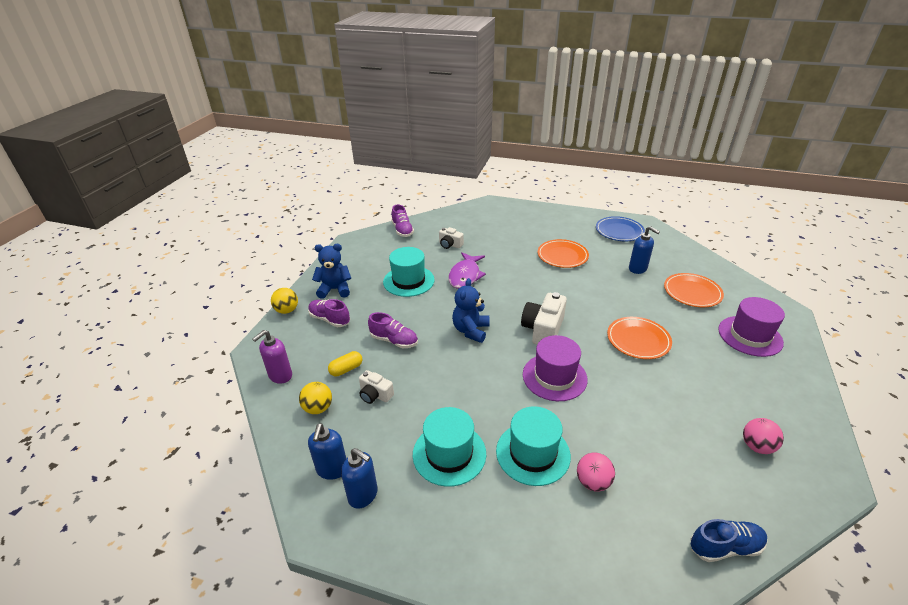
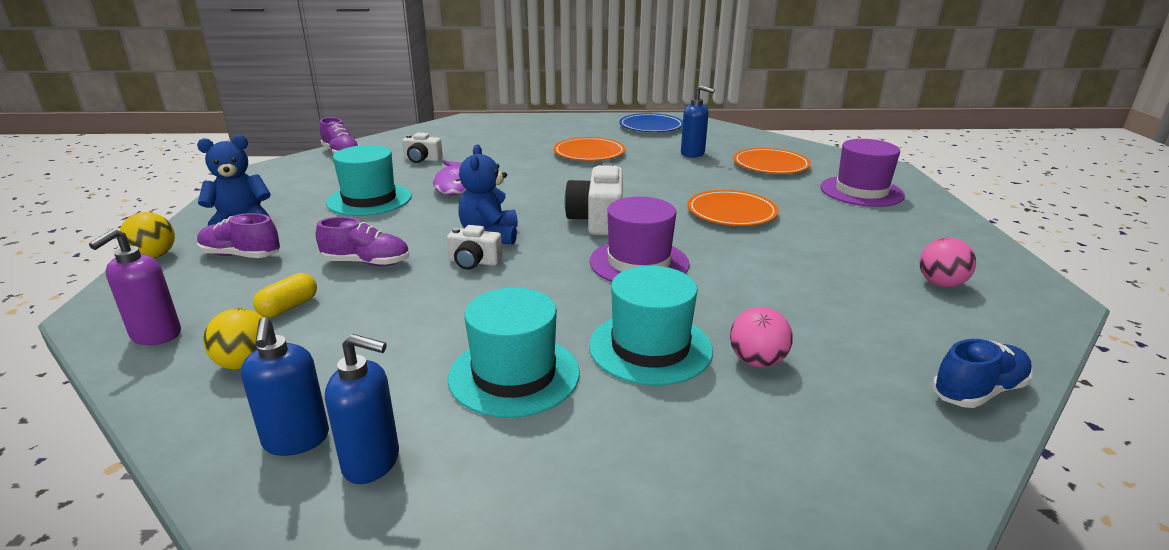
camera: 20 degrees left, 10 degrees down
(375, 395) = (353, 328): white camera -> white camera (474, 262)

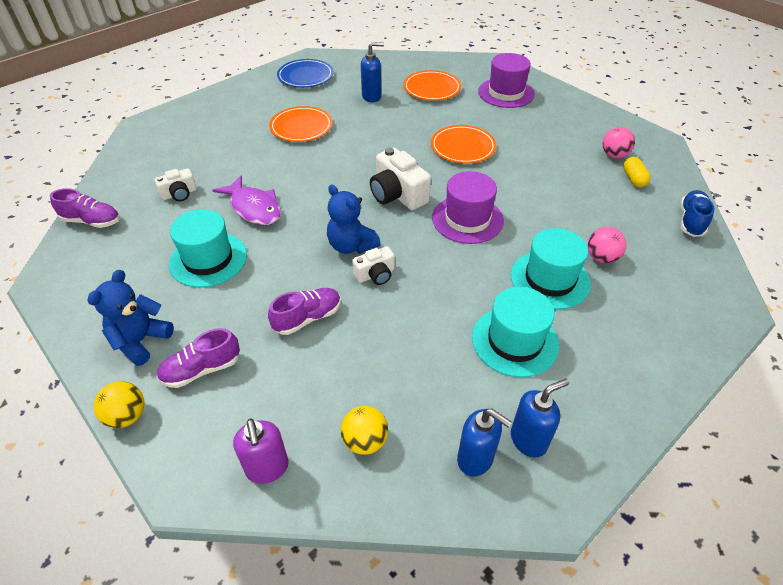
camera: 40 degrees left, 20 degrees up
(289, 307) = (318, 385): yellow capsule -> yellow capsule (633, 179)

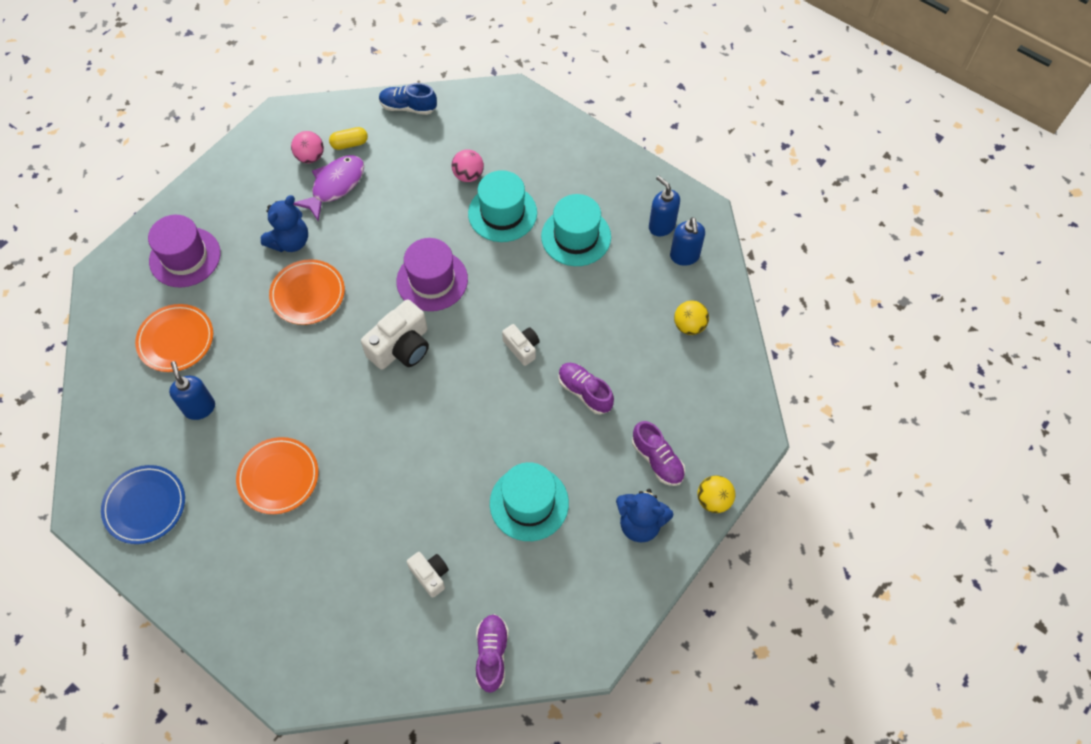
camera: 100 degrees left, 15 degrees up
(254, 208) = (444, 484): purple fish -> purple fish (335, 186)
(267, 468) = (727, 384): purple soap dispenser -> none
(351, 246) = (487, 375): blue teddy bear -> blue teddy bear (290, 241)
(475, 459) = (684, 256): blue soap dispenser -> blue soap dispenser turned 150 degrees clockwise

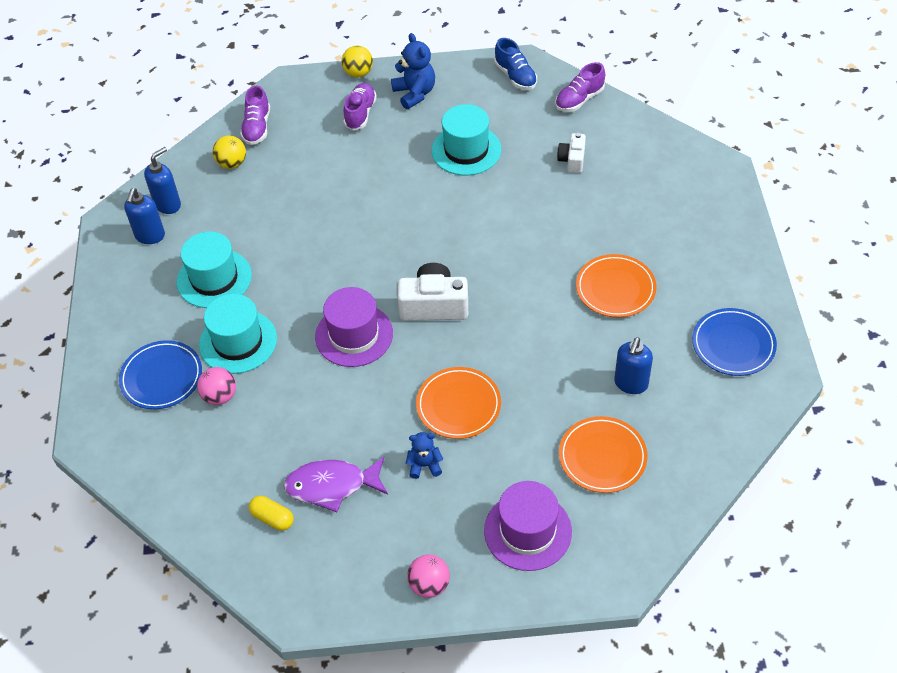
camera: 130 degrees left, 10 degrees down
(290, 241) = (424, 465): blue teddy bear -> blue teddy bear, size x0.62
(310, 157) = (319, 536): pink ball -> pink ball (429, 585)
(408, 107) = (181, 509): blue shoe -> blue shoe (515, 76)
(519, 156) = (161, 377): none -> blue plate
(522, 348) = (353, 237): white camera -> none
(585, 392) = (350, 180): purple shoe -> purple shoe (257, 127)

